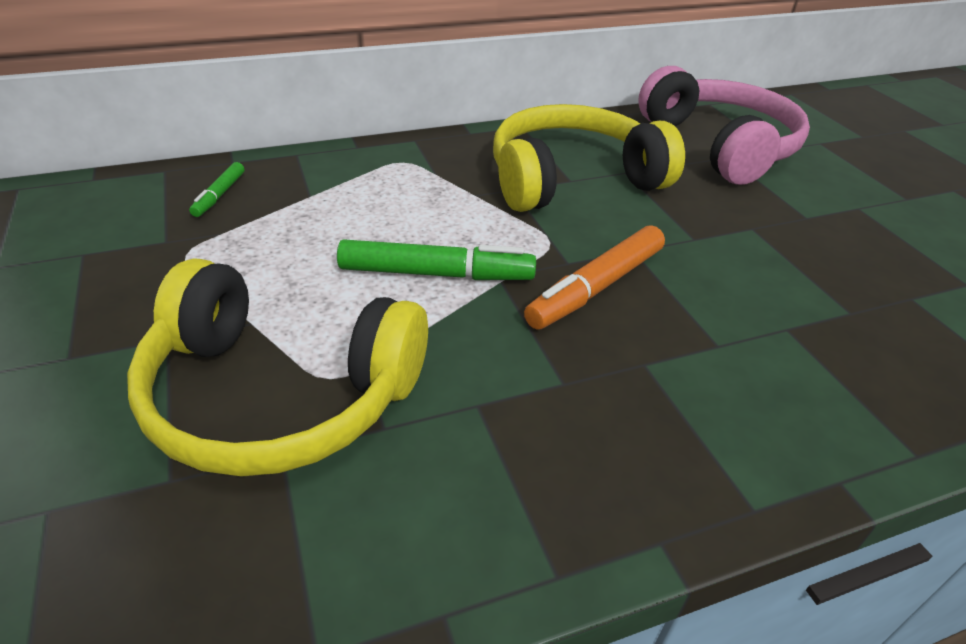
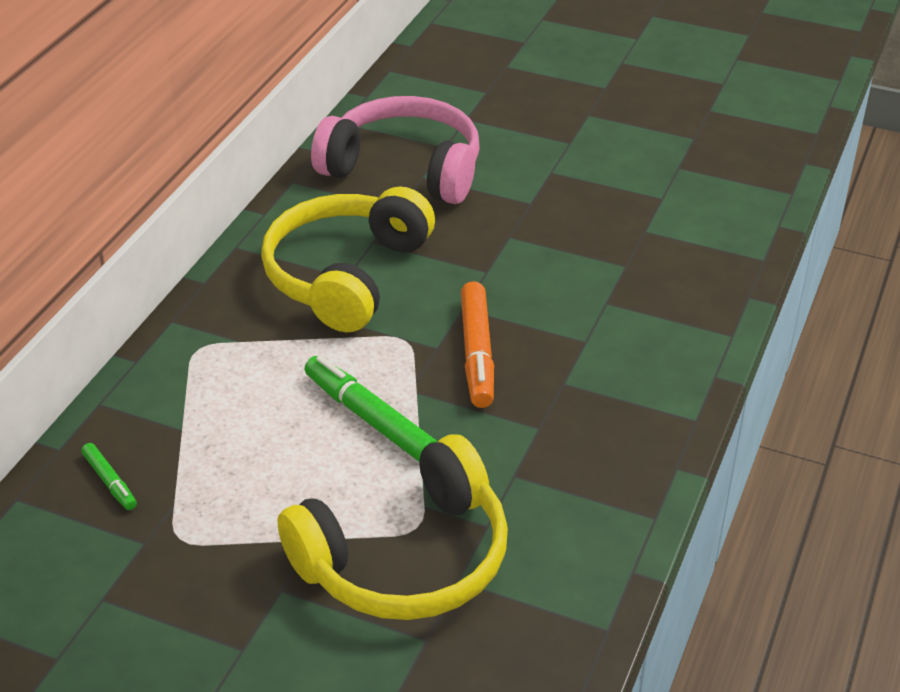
camera: 45 degrees left, 0 degrees up
(435, 273) = (370, 419): green marker -> green marker turned 90 degrees counterclockwise

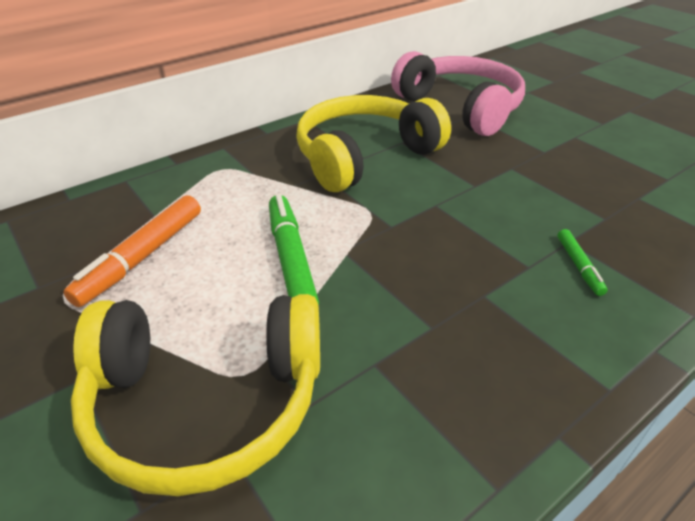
camera: 30 degrees right, 0 degrees up
(110, 481) = (71, 232): green marker -> green marker (578, 266)
(477, 352) = (422, 241): orange marker -> orange marker (143, 256)

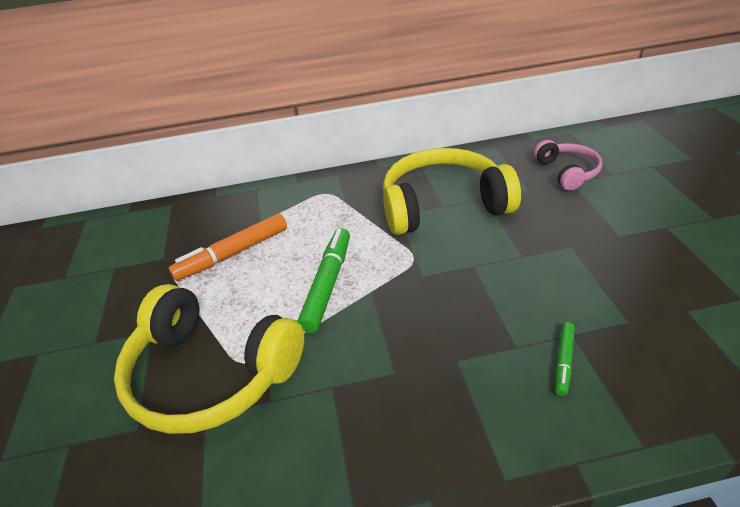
camera: 30 degrees right, 0 degrees up
(460, 107) = (567, 172): pink headphones -> pink headphones, size x0.53

